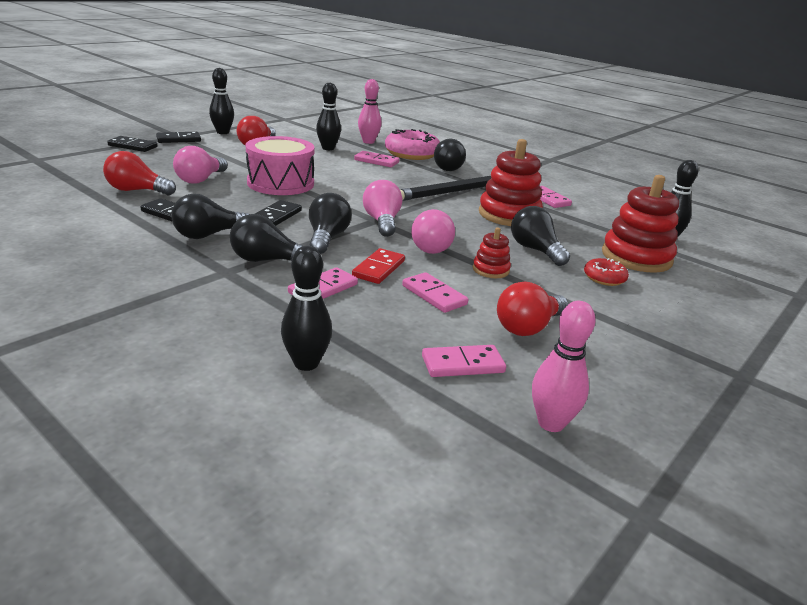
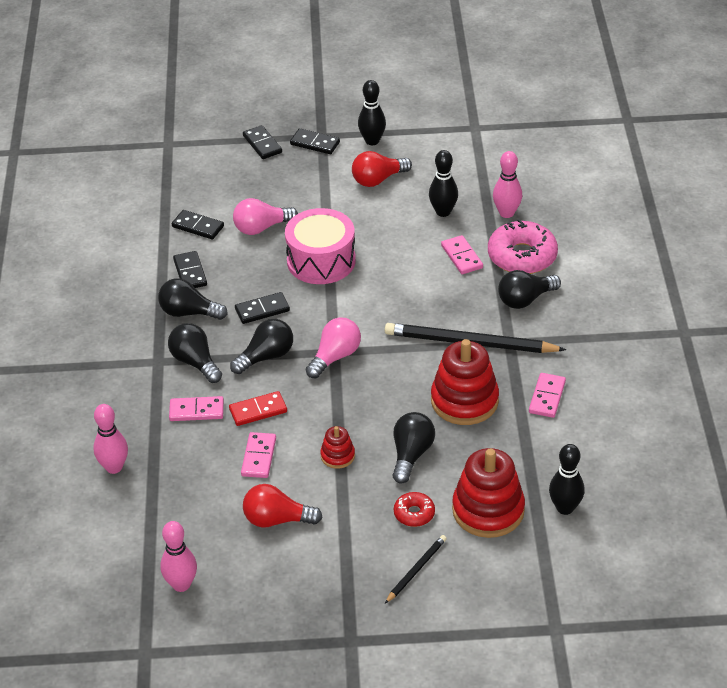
camera: 50 degrees right, 15 degrees up
(137, 191) = (198, 227): red light bulb -> black domino
(306, 363) = (114, 467): black bowling pin -> pink bowling pin
(434, 247) = (333, 408): pink light bulb -> none
(462, 364) = (194, 520): pink domino -> none
(675, 307) = (416, 570): none -> black pencil

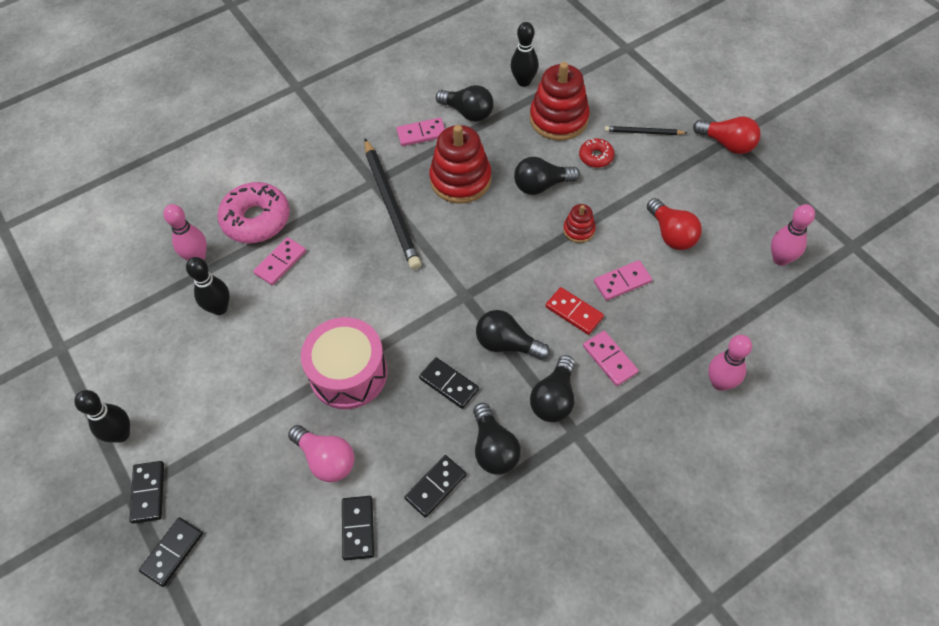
camera: 120 degrees left, 15 degrees up
(335, 357) = (471, 291): pink light bulb -> none
(378, 179) = (191, 391): red light bulb -> red light bulb (727, 144)
(525, 299) = (314, 193): black light bulb -> black light bulb (468, 112)

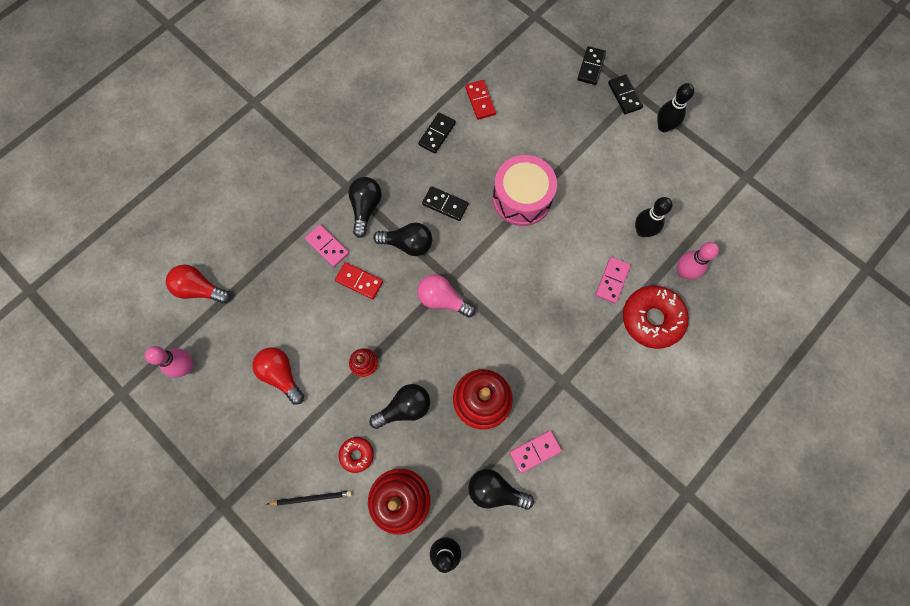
camera: 165 degrees right, 15 degrees up
(256, 219) = (652, 319): pink donut -> red donut
(326, 459) = (516, 137): pink light bulb -> pink light bulb (443, 300)
(358, 528) = (480, 101): black domino -> red domino
(391, 206) = (537, 357): black pencil -> none
(494, 448) = (403, 165): black light bulb -> none
(622, 282) = (322, 317): pink domino -> none
(720, 383) = (243, 243): pink bowling pin -> none
(727, 144) = (226, 498): red light bulb -> red light bulb (200, 289)

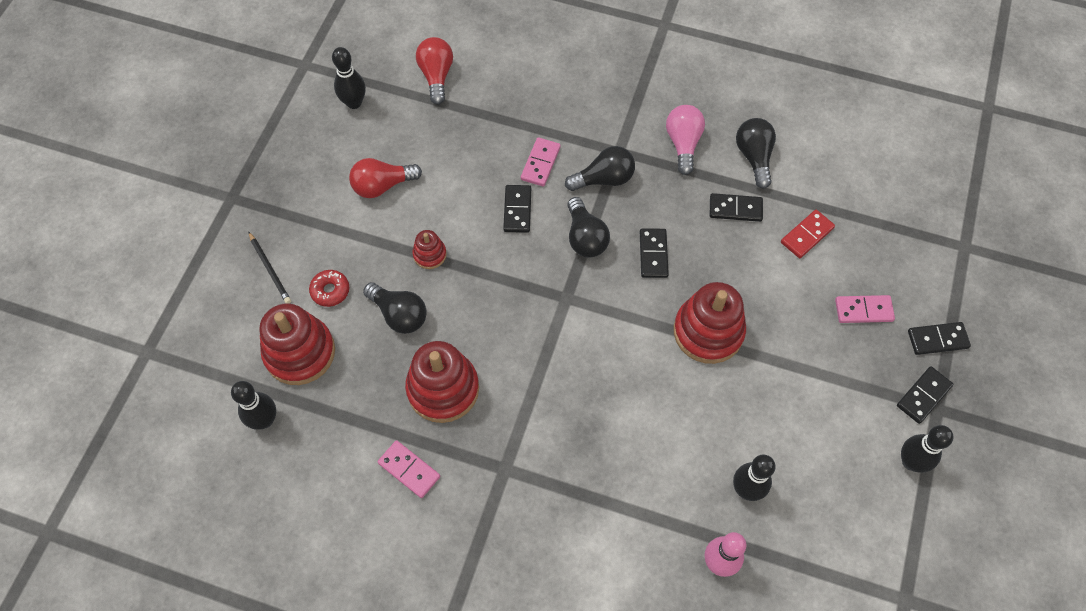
camera: 65 degrees right, 10 degrees down
(186, 366) = (354, 103): pink bowling pin -> black bowling pin
(281, 375) = (382, 186): red light bulb -> red light bulb turned 135 degrees counterclockwise
(359, 281) = (517, 210): red domino -> black domino
(443, 300) = (538, 300): pink light bulb -> pink light bulb (683, 144)
(495, 490) = (348, 445): black light bulb -> black light bulb (754, 157)
(521, 198) = (708, 332): pink drum -> red stacking toy
(612, 280) = (659, 477): pink domino -> pink domino (863, 310)
(652, 319) = (634, 545): red donut -> none

